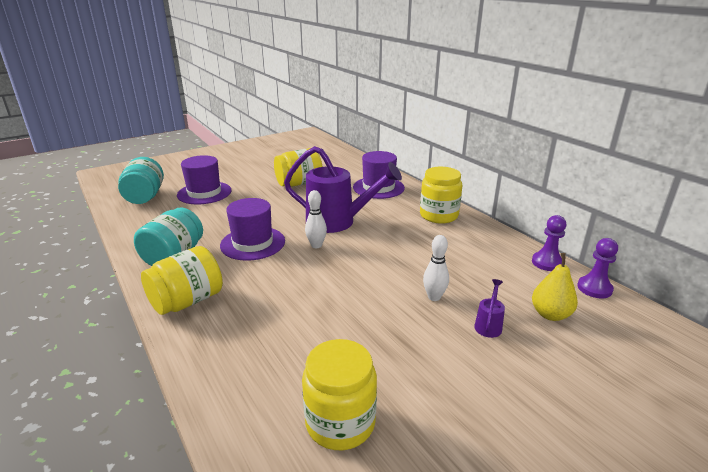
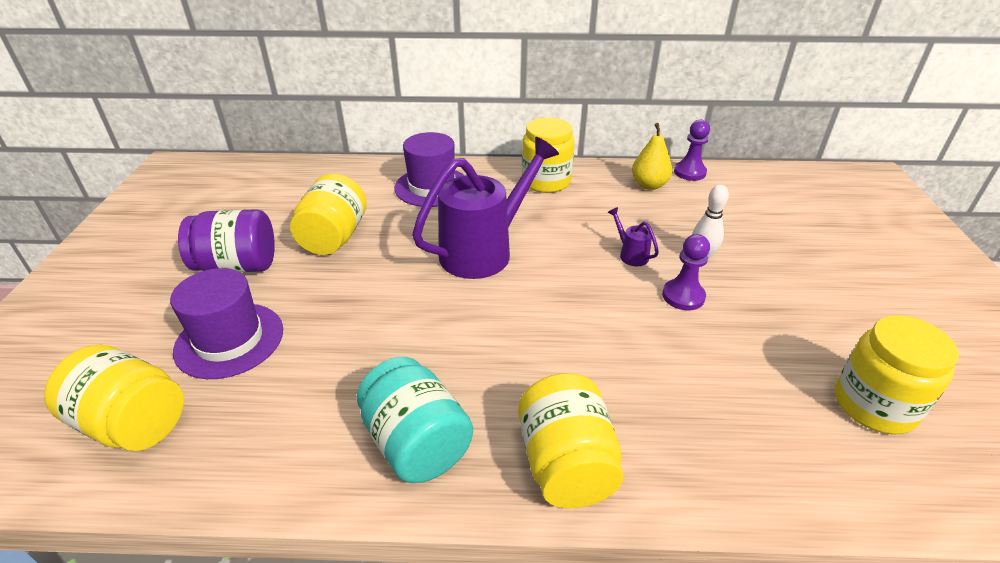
camera: 55 degrees left, 10 degrees up
(145, 197) = (133, 423): turquoise jar -> yellow jar
(252, 243) = (463, 343): purple hat -> none
(253, 174) = (238, 266): none -> purple jar
(316, 245) = (526, 290): white bowling pin -> none
(488, 325) = (766, 249): purple watering can -> purple watering can (630, 254)
(550, 314) = (769, 211): yellow pear -> yellow pear (649, 185)
(594, 288) = (745, 173): purple pawn -> purple pawn (683, 296)

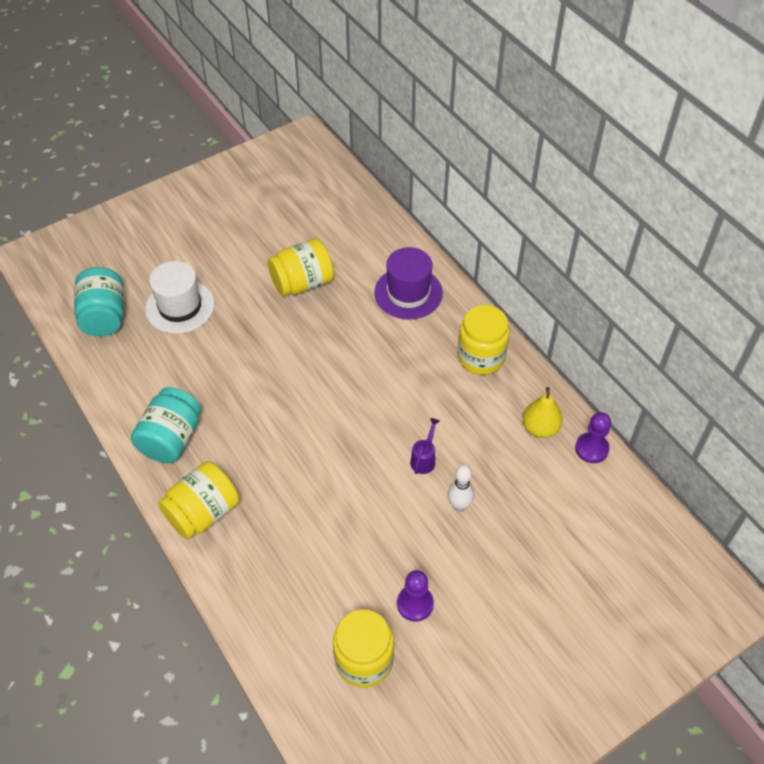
camera: 55 degrees right, 15 degrees up
(133, 423) = (104, 316): yellow jar -> turquoise jar
(229, 340) = (180, 307): purple hat -> white hat
(238, 266) = (238, 259): purple jar -> none
(484, 251) = (355, 371): purple watering can -> none
(683, 296) = (398, 512): purple pawn -> purple pawn (415, 604)

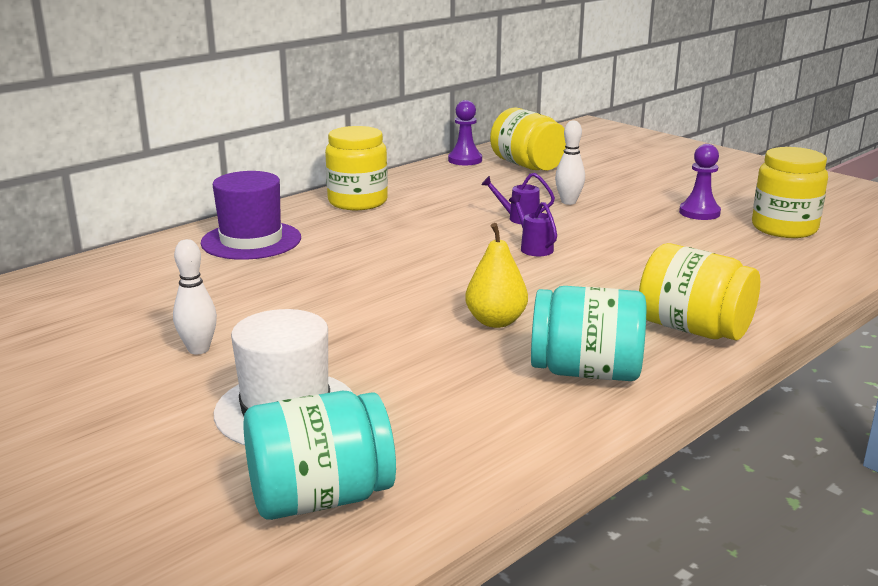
camera: 100 degrees left, 30 degrees down
(254, 272) = (198, 349): none -> white bowling pin
(302, 283) = (227, 308): yellow jar -> yellow jar (527, 165)
(360, 455) = (533, 248): none -> purple watering can
(540, 428) = (449, 177): yellow pear -> yellow pear (495, 321)

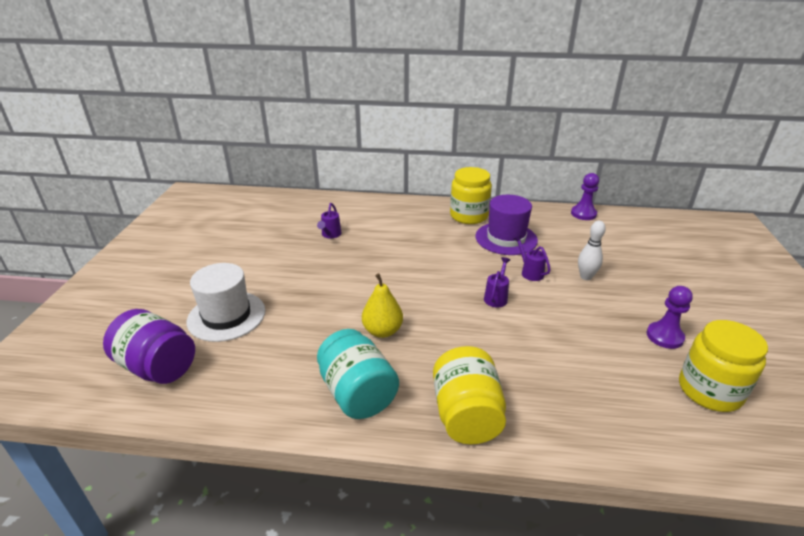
camera: 50 degrees right, 10 degrees up
(198, 349) = (259, 264): white bowling pin -> none
(227, 282) = (330, 235): none -> purple watering can
(251, 240) = (380, 216): purple hat -> purple hat (506, 238)
(320, 498) = (158, 367): turquoise jar -> purple jar
(527, 165) = (616, 236): yellow jar -> none

